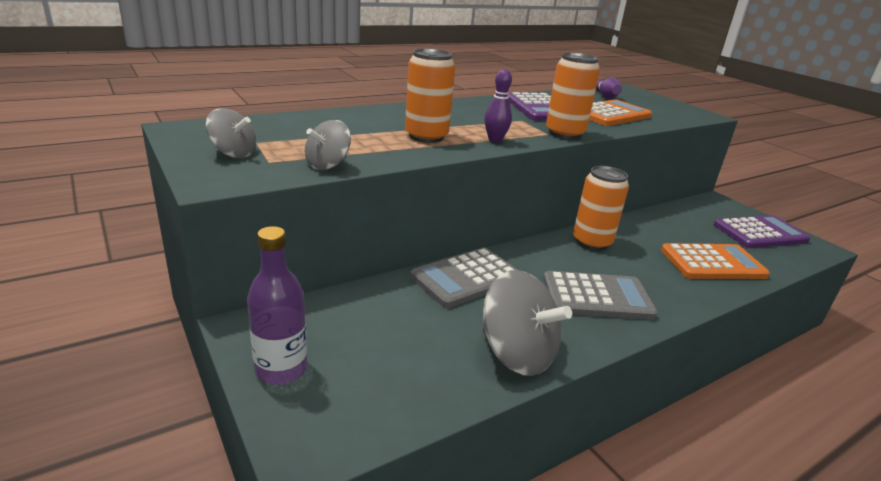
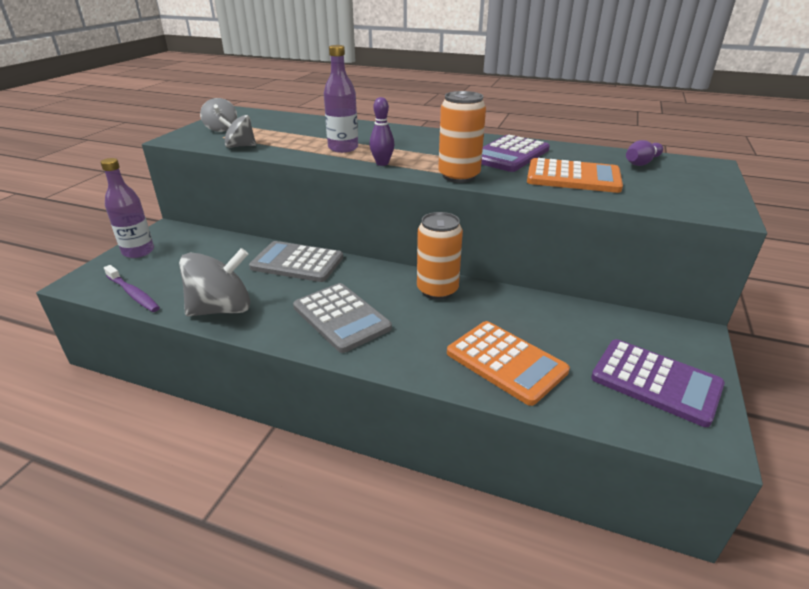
camera: 55 degrees right, 5 degrees up
(406, 408) = (133, 294): none -> purple toothbrush
(426, 136) = (343, 148): orange can -> purple bottle
(517, 354) = (222, 309): grey spinning top -> grey spinning top turned 120 degrees counterclockwise

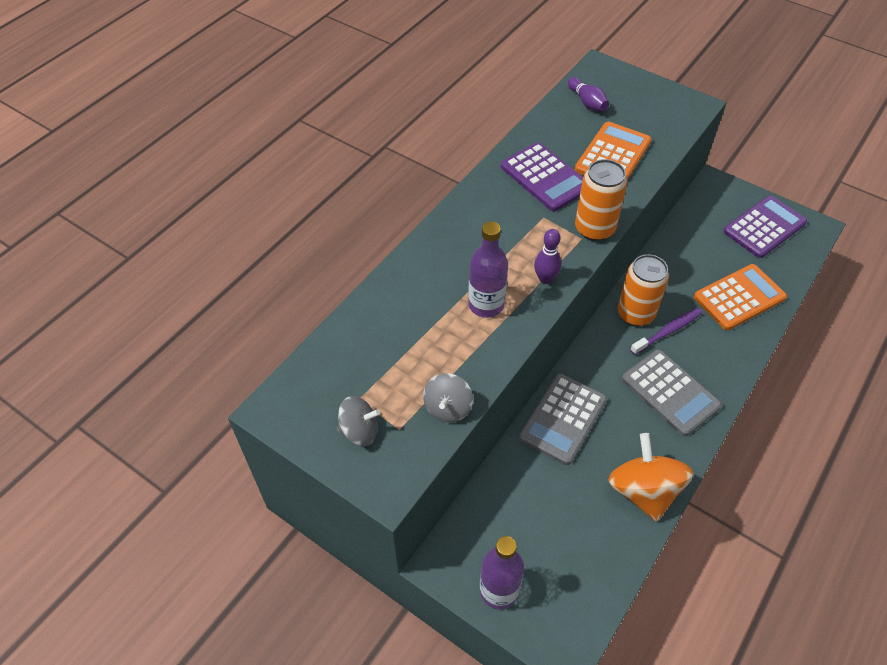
camera: 75 degrees left, 20 degrees up
(133, 294) = (601, 581): purple toothbrush -> purple toothbrush (668, 331)
(222, 309) = (643, 491): grey spinning top -> orange spinning top
(341, 317) = (670, 392): grey calculator -> grey calculator turned 75 degrees clockwise

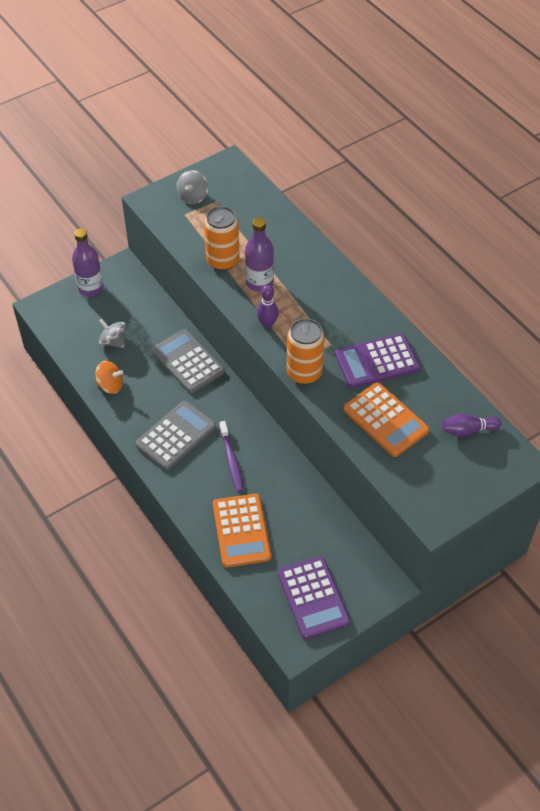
camera: 110 degrees right, 0 degrees up
(448, 408) = (187, 240): grey spinning top -> grey spinning top (113, 341)
(635, 314) = (259, 446): orange can -> orange can (223, 260)
(643, 491) = (110, 385): orange spinning top -> orange spinning top, size x0.58
(670, 392) = (176, 436): grey calculator -> grey calculator turned 150 degrees clockwise

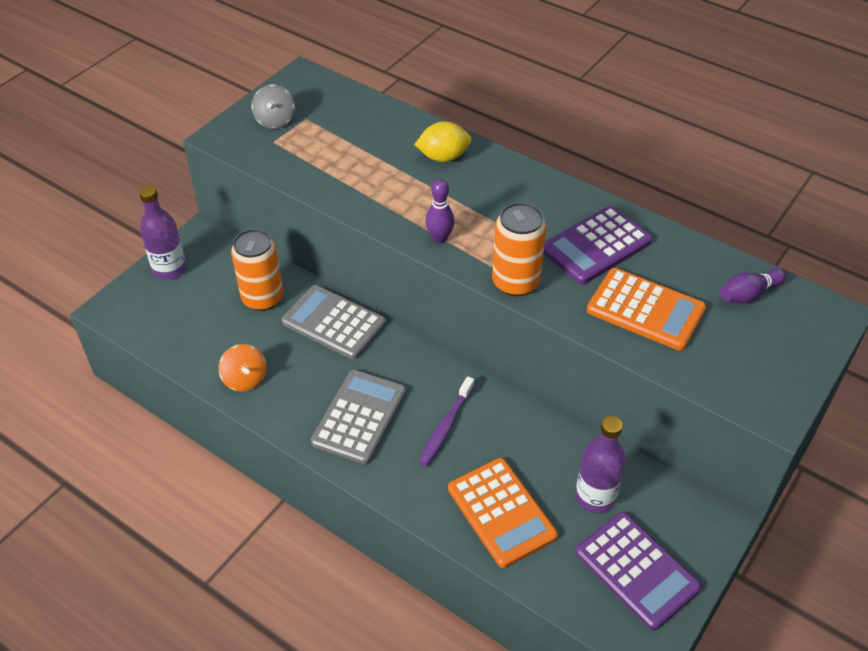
camera: 20 degrees left, 5 degrees down
(110, 385) = (245, 379): orange spinning top -> orange spinning top turned 75 degrees clockwise
(113, 341) = (226, 325): grey spinning top -> none
(223, 260) = (347, 181): orange can -> orange can (262, 298)
(231, 460) = (446, 427): purple toothbrush -> purple toothbrush turned 60 degrees clockwise
(259, 283) = (405, 194): purple bottle -> purple bottle (595, 497)
(301, 260) = (443, 157): none -> yellow lemon

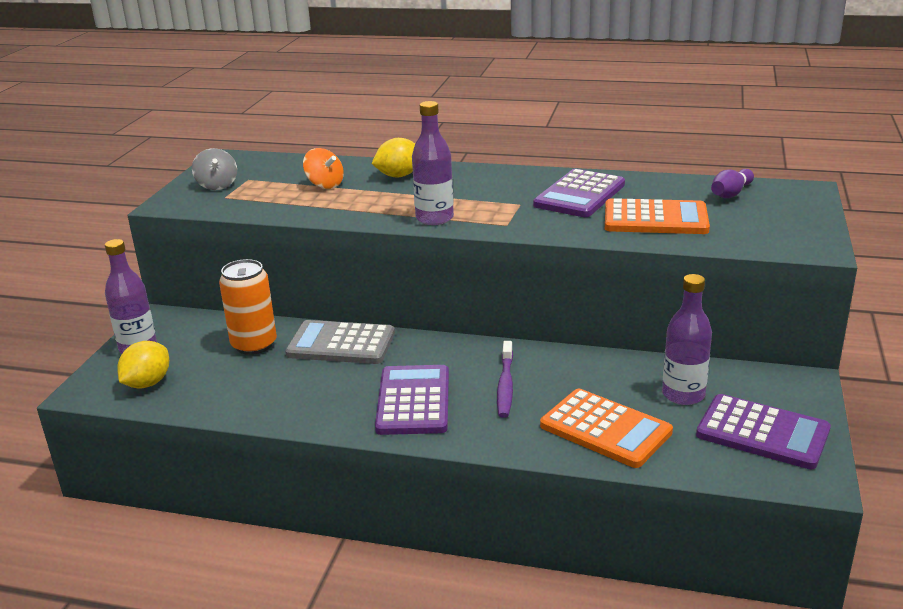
camera: 20 degrees left, 20 degrees down
(160, 317) = (147, 383): none -> yellow lemon
(245, 379) = (272, 405): orange spinning top -> orange spinning top (325, 185)
(359, 417) = (413, 401): grey calculator -> purple calculator
(439, 238) = (434, 218): purple bowling pin -> purple bottle
(515, 282) = (527, 228): orange can -> none

